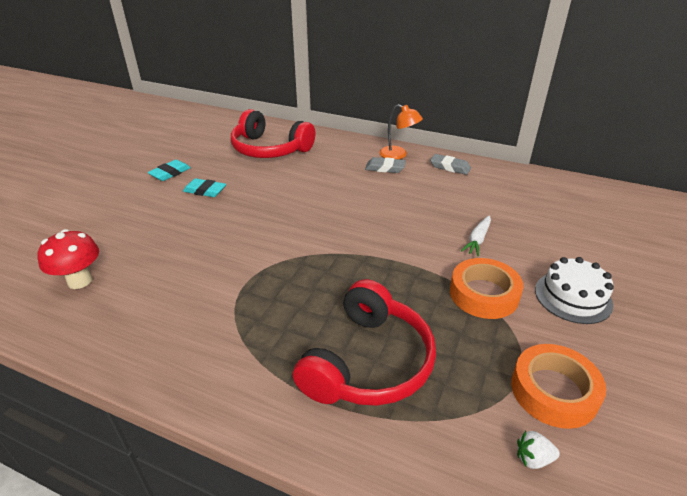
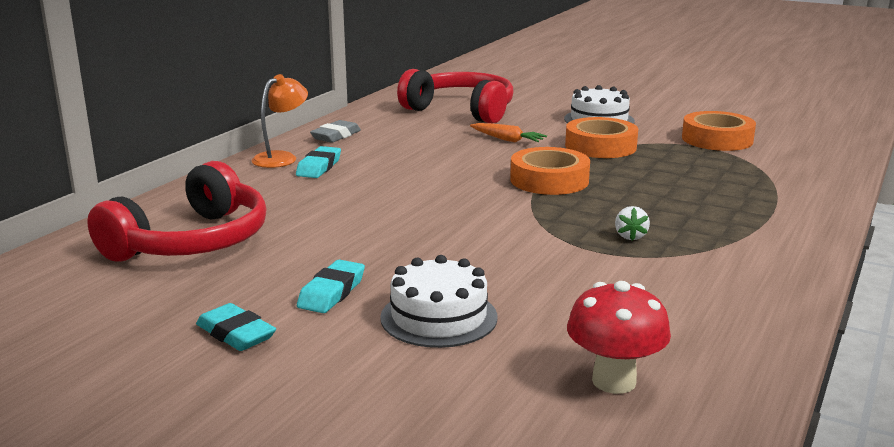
camera: 85 degrees left, 15 degrees down
(169, 223) = (439, 317): none -> white cake
(367, 362) = (713, 194): red headphones -> red headphones (461, 111)
(383, 262) = (549, 180): none -> orange tape
(385, 168) = (319, 167): grey eraser -> turquoise eraser
(477, 240) = (507, 140): white carrot -> orange carrot
(533, 458) = (786, 152): white strawberry -> white strawberry (630, 236)

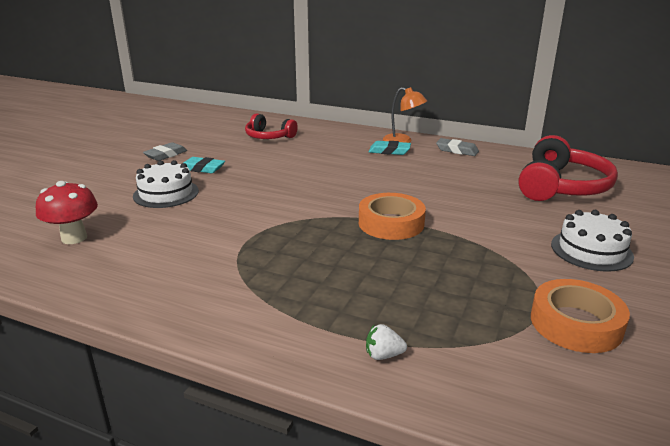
camera: 85 degrees right, 5 degrees up
(191, 241) = (269, 136): red headphones -> red headphones, size x0.60
(236, 334) = (166, 155): turquoise eraser -> grey eraser
(507, 140) = (489, 206): orange carrot -> none
(600, 146) = (498, 248): orange tape -> none
(630, 236) = (274, 252): white strawberry -> white strawberry (383, 355)

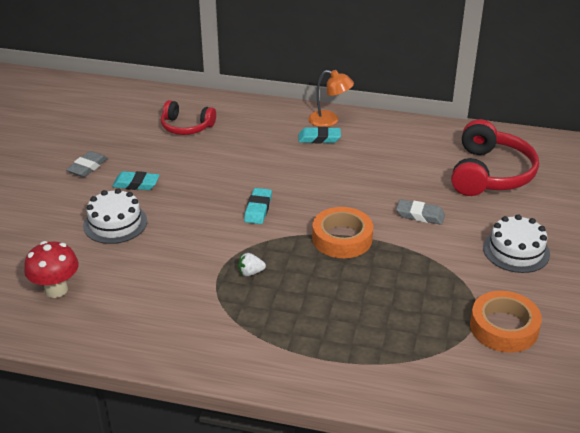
camera: 10 degrees left, 10 degrees up
(311, 194) = (258, 209): none -> turquoise eraser
(383, 355) = (365, 374): white strawberry -> white strawberry (250, 272)
(457, 150) = (387, 130): grey eraser -> grey eraser (420, 215)

